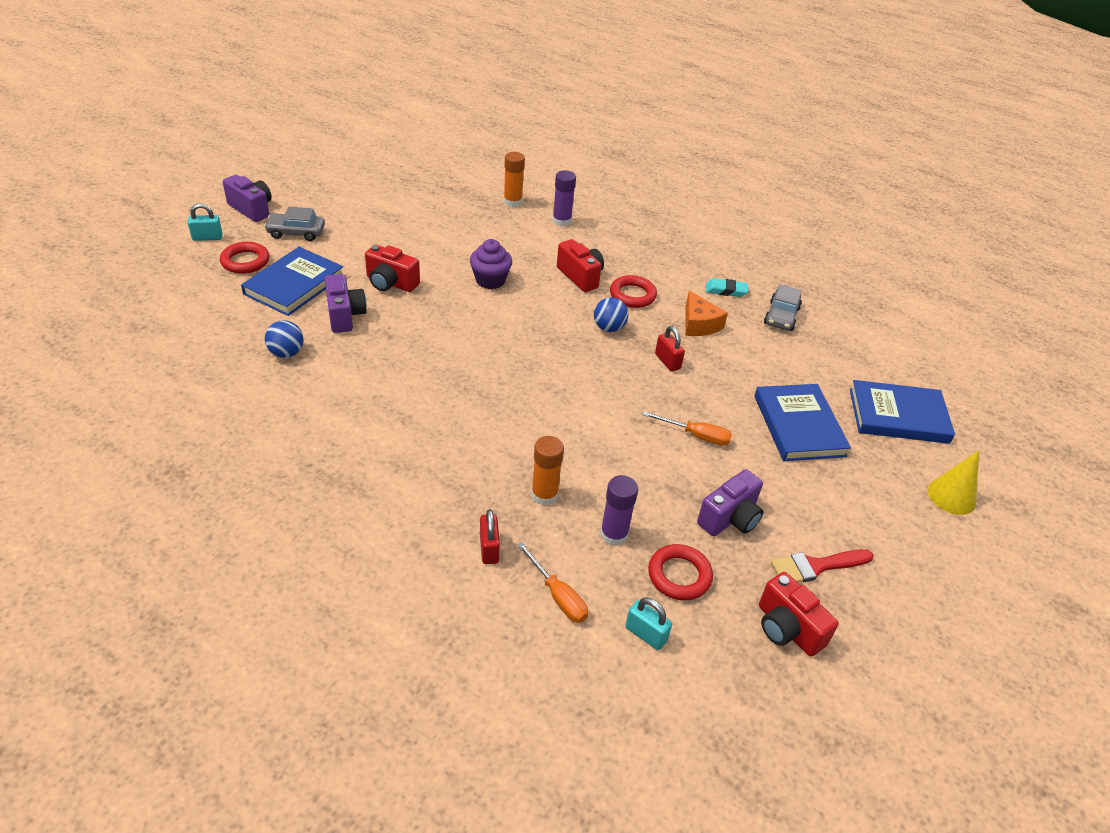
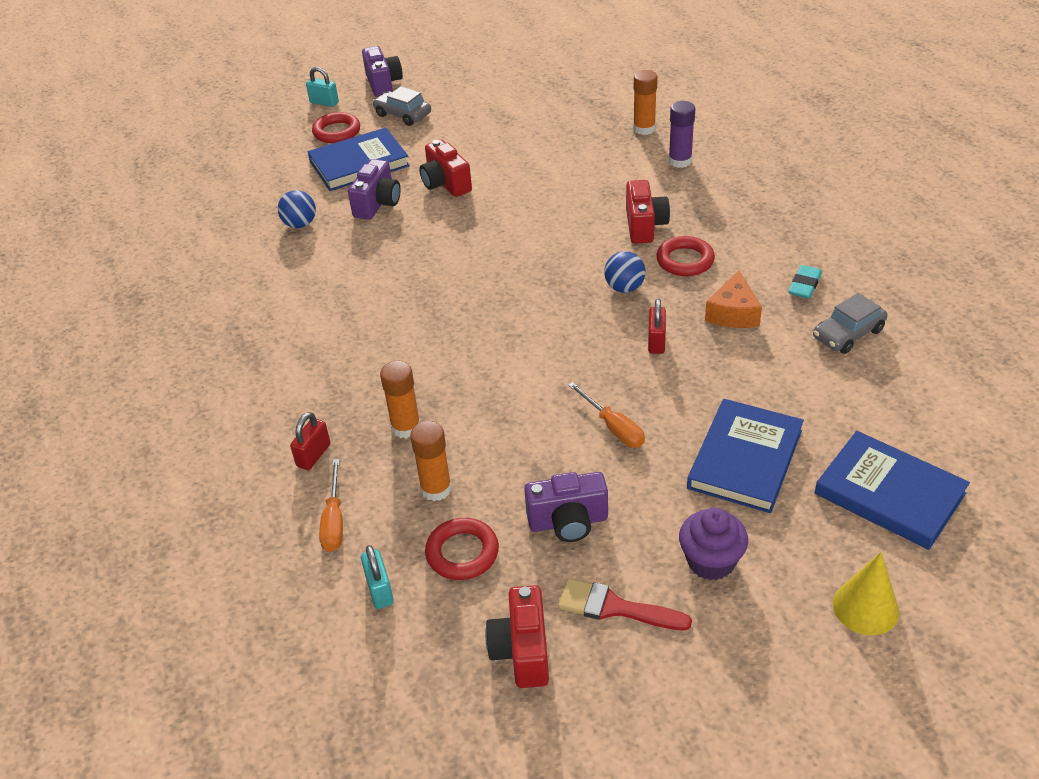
camera: 40 degrees right, 0 degrees up
(490, 280) = (544, 205): purple cupcake -> purple cupcake (711, 561)
(614, 534) = (436, 489): purple glue stick -> orange glue stick
(726, 290) = (804, 285): turquoise eraser -> turquoise eraser turned 75 degrees clockwise

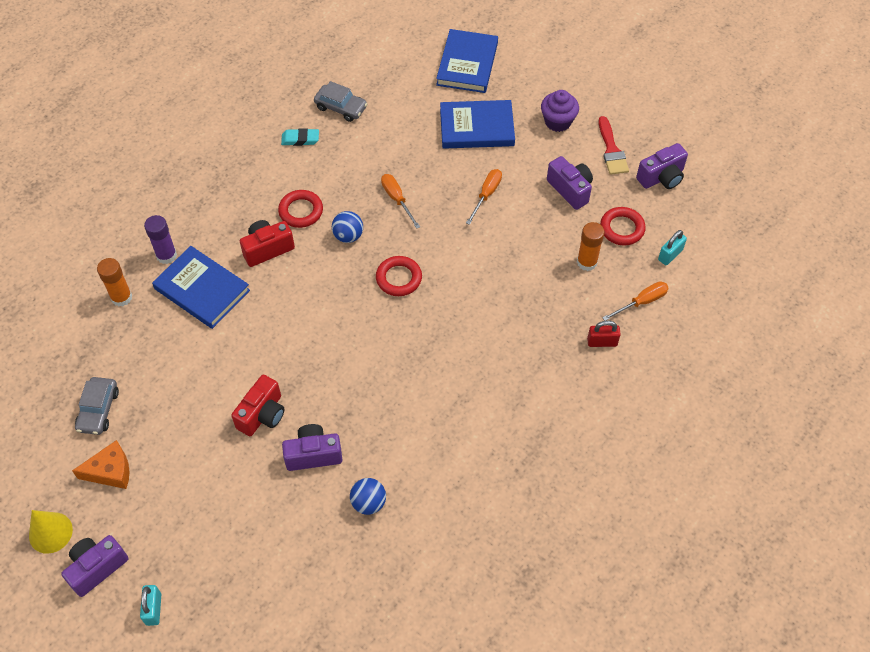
camera: 120 degrees left, 15 degrees up
(337, 132) = (207, 561): red ring -> red ring (399, 278)
(359, 163) = (256, 506): blue book -> blue book (202, 289)
(403, 114) = (155, 513): grey car -> grey car (98, 410)
(406, 427) = (549, 302): orange glue stick -> none
(522, 651) = (661, 177): red camera -> purple camera
(656, 342) = (397, 199): red padlock -> orange screwdriver
(733, 313) = (348, 168): orange cheese -> orange cheese (110, 471)
(865, 607) = (548, 58): yellow cone -> yellow cone (50, 532)

